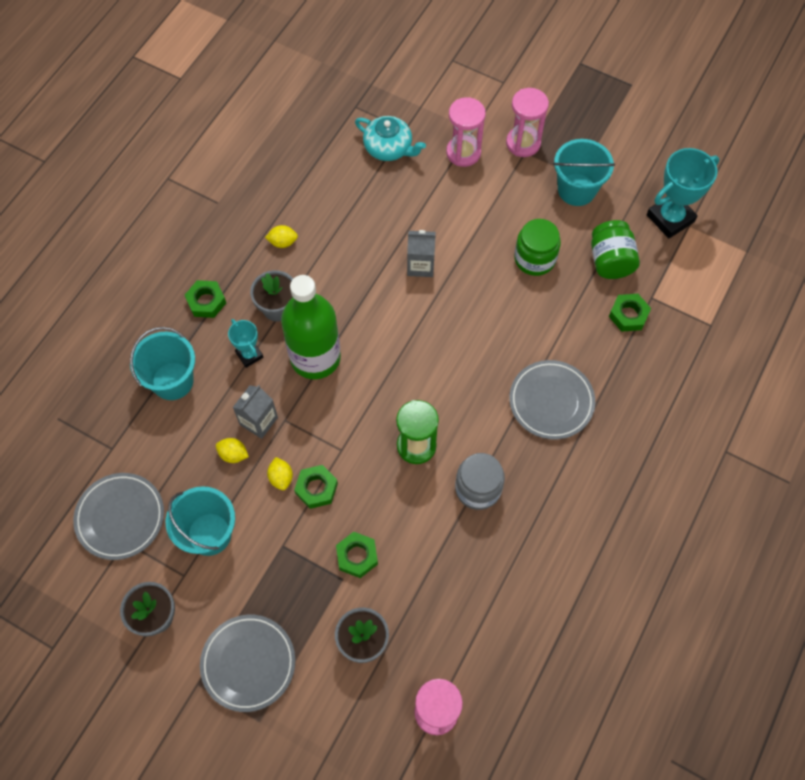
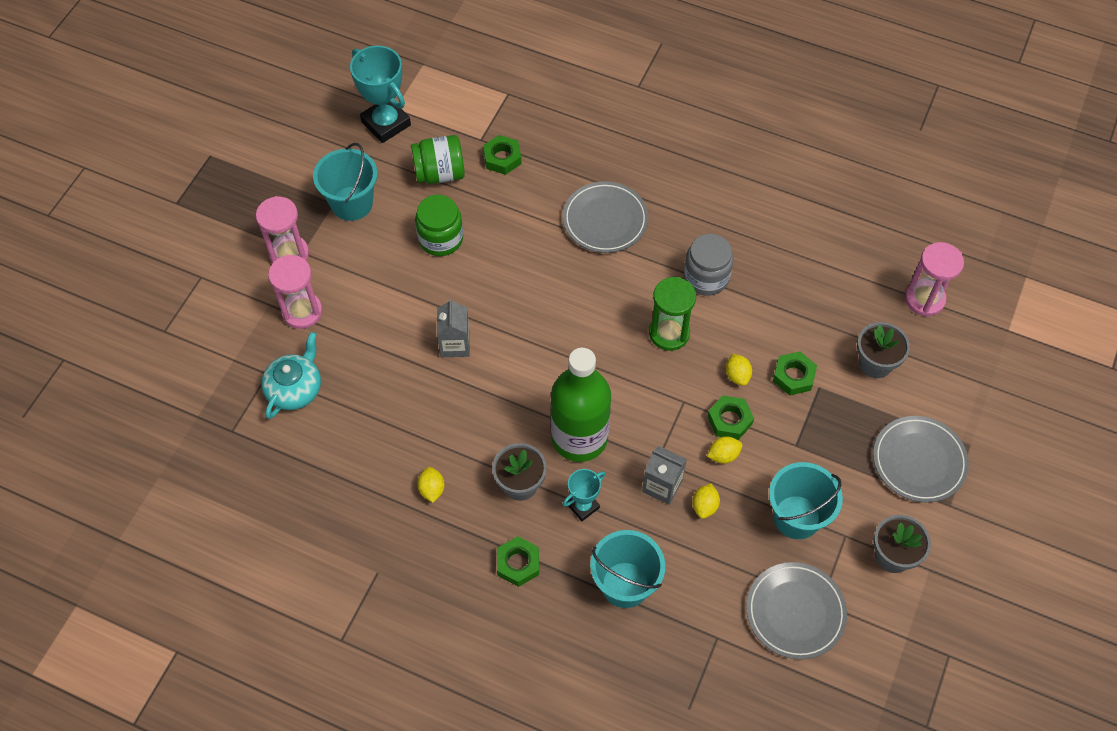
camera: 95 degrees left, 5 degrees down
(363, 502) = (737, 375): none -> yellow lemon

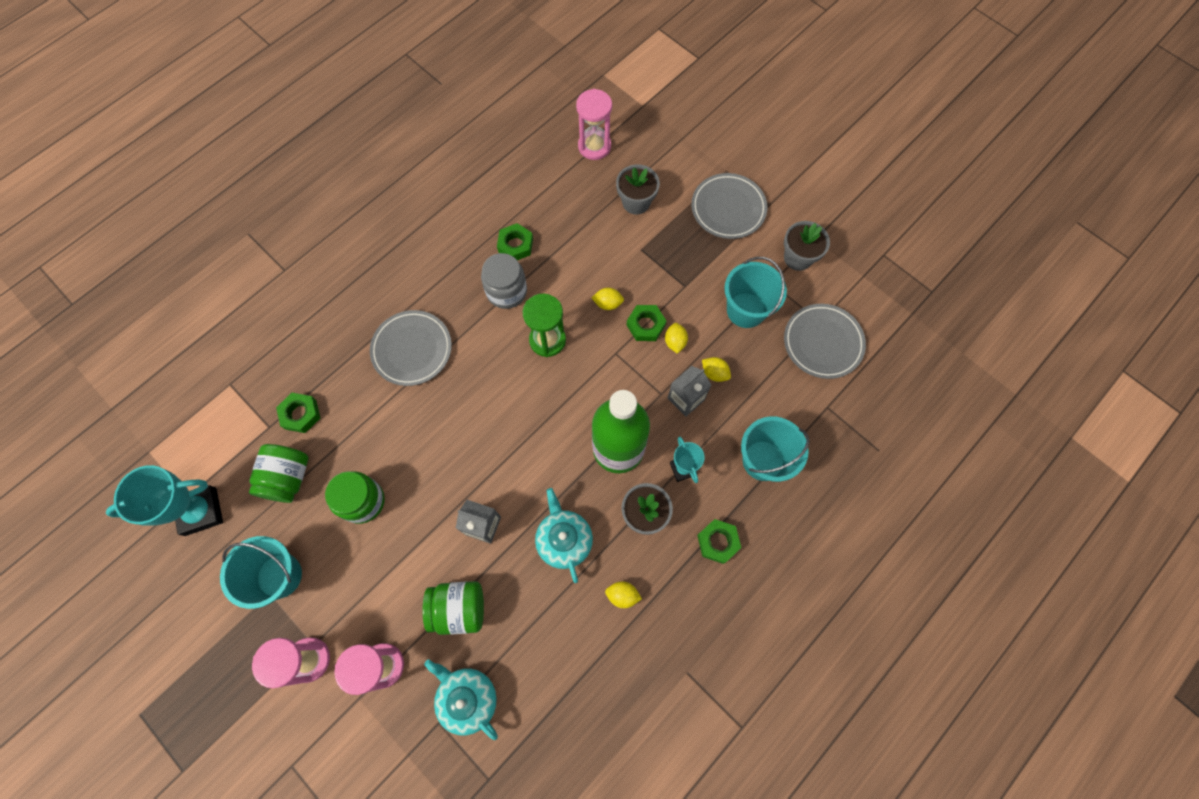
camera: 70 degrees left, 10 degrees up
(371, 353) = (459, 608): none -> green jar
(467, 419) = (564, 539): none -> turquoise teapot
(793, 376) = (624, 263): green nut -> green nut (515, 245)

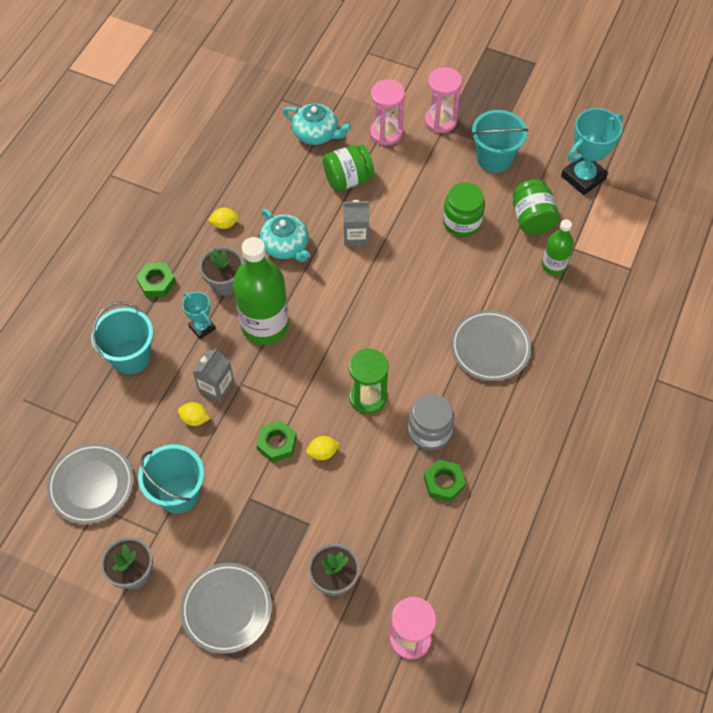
camera: 160 degrees right, 10 degrees down
(301, 414) = (553, 265): green nut -> green bottle
(675, 342) = (242, 436): yellow lemon -> none

